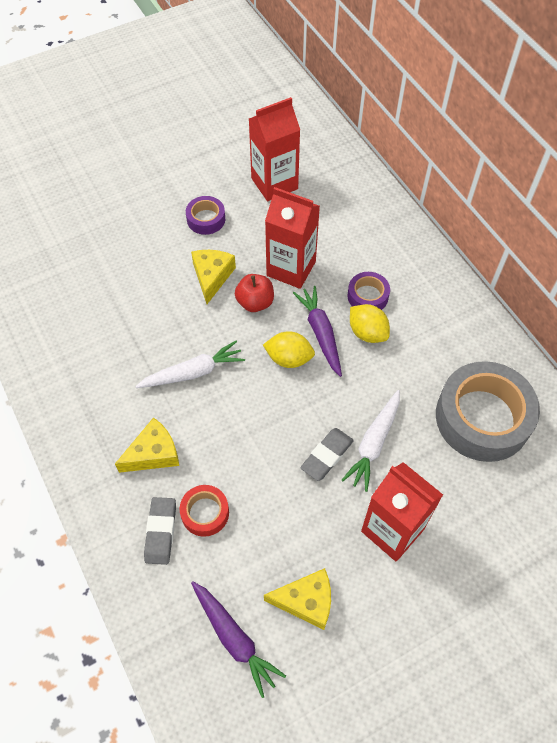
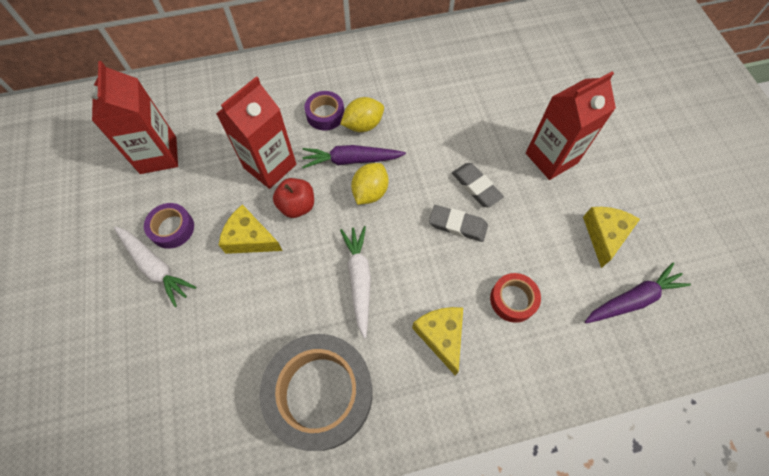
camera: 75 degrees left, 5 degrees up
(160, 532) = (526, 344): grey eraser -> grey eraser (457, 225)
(374, 443) = (472, 149): white carrot -> white carrot (155, 267)
(482, 418) = (466, 72): grey tape -> grey tape (320, 393)

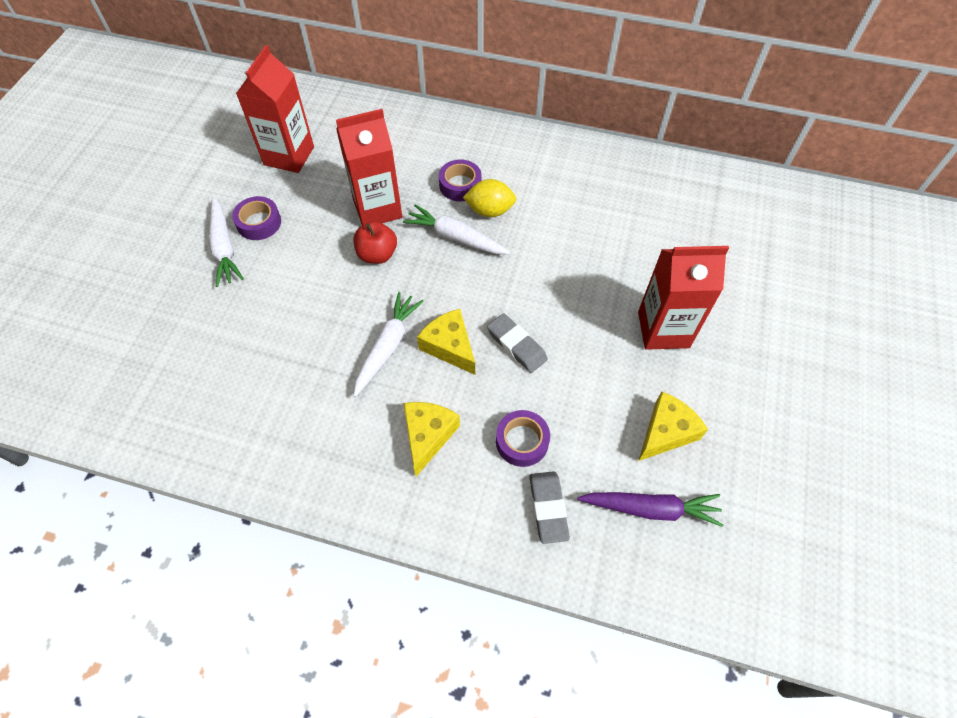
camera: 30 degrees right, 5 degrees down
(250, 238) = (317, 262): yellow cheese -> yellow cheese (450, 346)
(320, 393) = (286, 424): grey tape -> none
(352, 160) = (456, 238): purple carrot -> white carrot
(370, 192) = (453, 274): yellow lemon -> none
(476, 187) = (561, 319): grey eraser -> grey eraser (548, 508)
(513, 300) = (522, 441): red tape -> purple tape

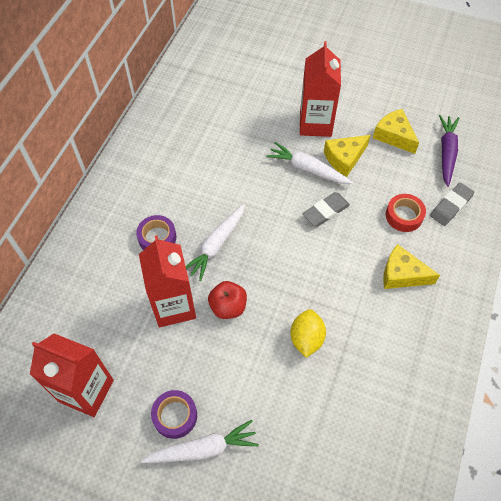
camera: 85 degrees left, 0 degrees up
(387, 347) = (324, 300): white carrot -> white carrot (308, 169)
(450, 346) = (325, 256): yellow cheese -> yellow cheese (344, 158)
(490, 210) = (190, 218): yellow lemon -> yellow lemon (306, 339)
(522, 441) = (404, 216): purple tape -> red tape
(548, 508) = (451, 206): grey eraser -> grey eraser turned 45 degrees counterclockwise

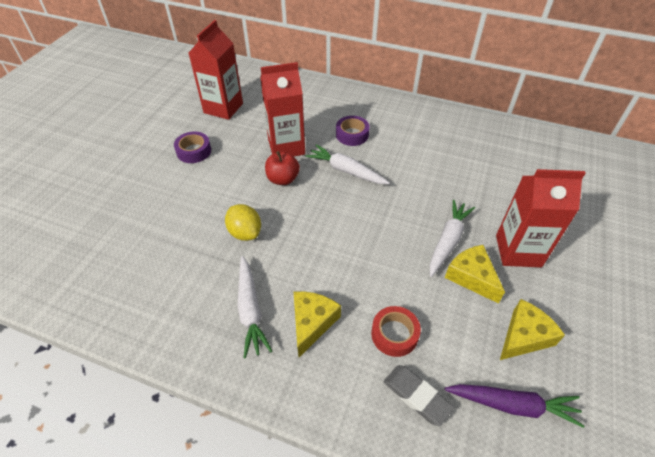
camera: 90 degrees right, 10 degrees down
(202, 449) = (164, 167): white carrot -> white carrot (250, 309)
(306, 339) = (245, 232): yellow lemon -> yellow lemon turned 45 degrees clockwise
(325, 211) = (392, 255): grey eraser -> none

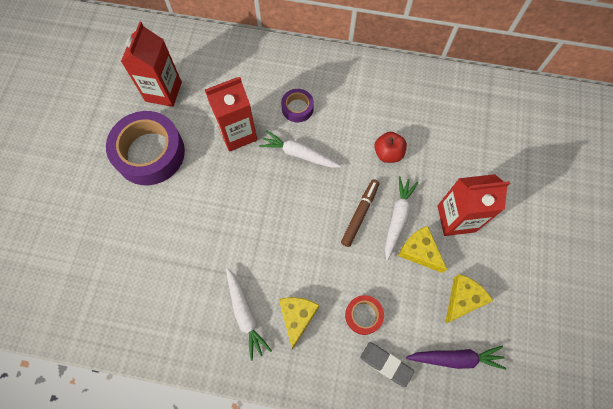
camera: 10 degrees left, 20 degrees up
(194, 151) = (150, 153): purple tape -> purple tape, size x2.10
(245, 232) = (222, 239): yellow lemon -> none
(283, 179) = (242, 173): red apple -> red apple (388, 153)
(404, 231) = (360, 214): none -> brown marker

